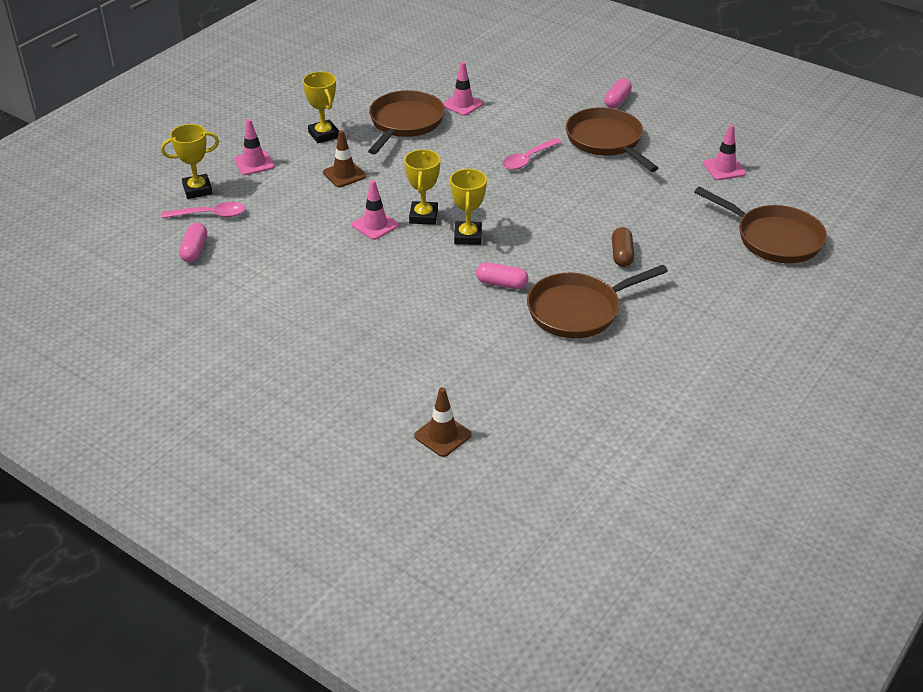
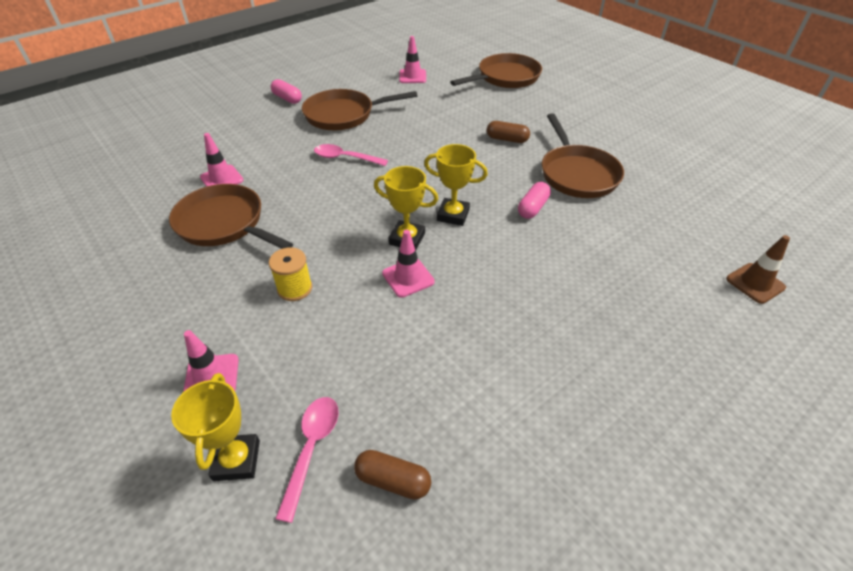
camera: 75 degrees left, 5 degrees up
(194, 250) = (393, 480): pink capsule -> brown capsule
(323, 135) = (196, 295): yellow trophy -> none
(344, 174) = (295, 288): brown traffic cone -> yellow spool
(528, 159) = (345, 158): pink spoon -> pink spoon turned 135 degrees clockwise

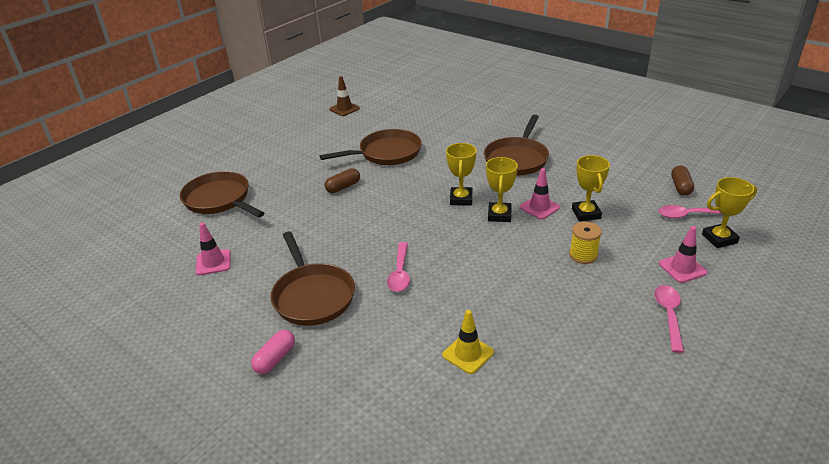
camera: 100 degrees left, 10 degrees down
(155, 326) = (669, 315): none -> pink spoon
(222, 179) = (468, 354): pink traffic cone -> yellow traffic cone
(224, 224) = (535, 322): brown pan -> brown pan (517, 159)
(374, 319) = (586, 214): none -> yellow trophy
(507, 139) = (343, 187): brown capsule -> brown capsule turned 45 degrees clockwise
(532, 208) = (436, 167): pink capsule -> none
(755, 283) = (474, 100): brown traffic cone -> brown traffic cone (344, 109)

